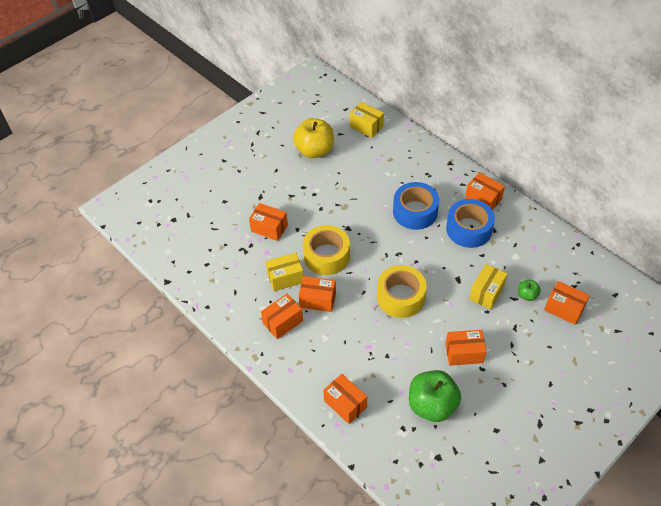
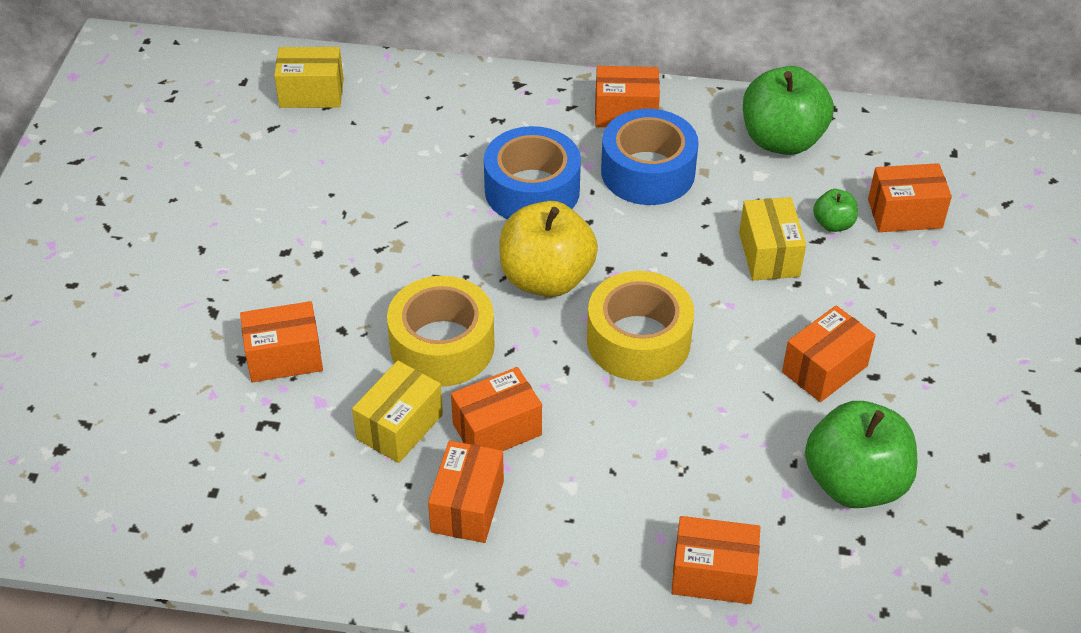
camera: 40 degrees left, 5 degrees down
(314, 150) = (249, 179): yellow apple -> yellow apple (546, 278)
(540, 246) = (782, 140): none -> green apple

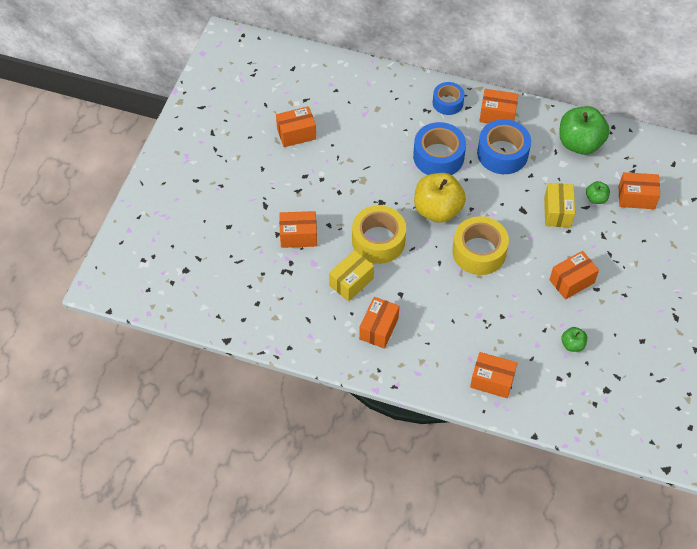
camera: 10 degrees right, 10 degrees up
(311, 93) = (328, 80): yellow box -> none
(497, 429) = (399, 290): orange box -> orange box (296, 134)
(533, 104) = (447, 103): none -> blue tape
(854, 483) = (572, 344): green apple -> green apple, size x0.47

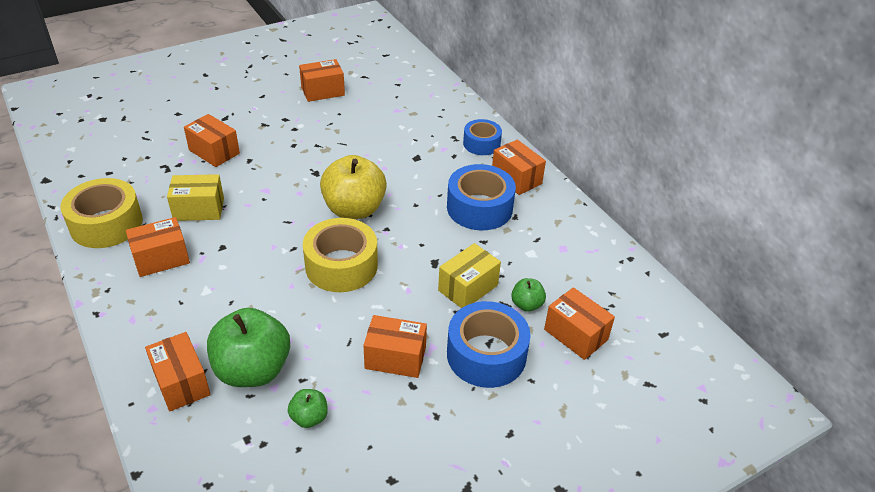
camera: 40 degrees right, 15 degrees down
(296, 134) = (323, 91): orange box -> orange box turned 45 degrees counterclockwise
(378, 241) = (269, 196): yellow tape -> yellow tape (106, 224)
(438, 156) = (415, 173): blue tape -> blue tape (486, 355)
(580, 143) = (572, 249): green apple -> green apple (253, 370)

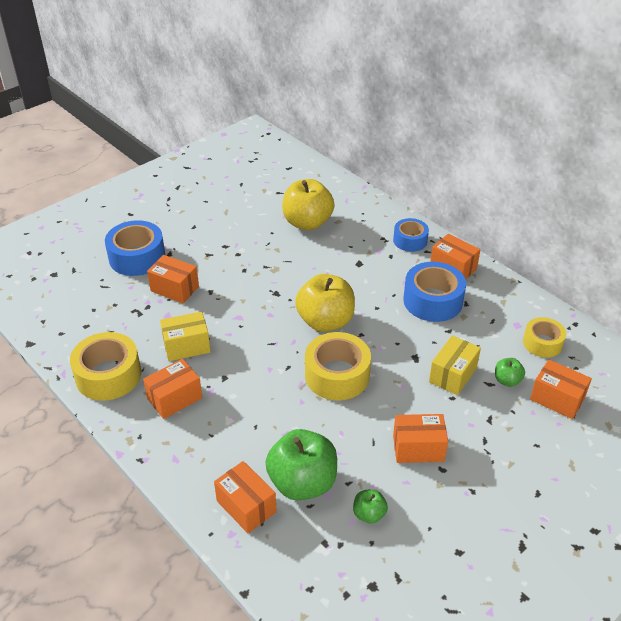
camera: 10 degrees left, 0 degrees up
(323, 91) = (247, 213): orange box -> none
(380, 110) = (307, 223): none -> yellow apple
(486, 355) = (492, 430): blue tape -> blue tape (137, 257)
(584, 272) = (542, 343): none -> yellow tape

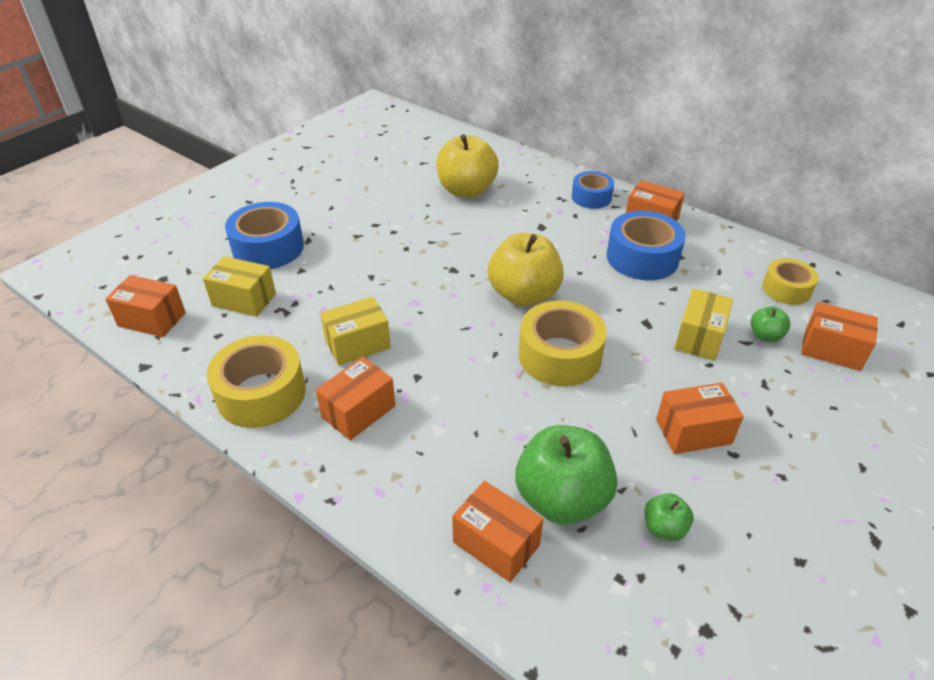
camera: 10 degrees left, 0 degrees up
(110, 299) = (244, 300): none -> yellow box
(174, 289) = (325, 278): orange box -> orange box (152, 319)

